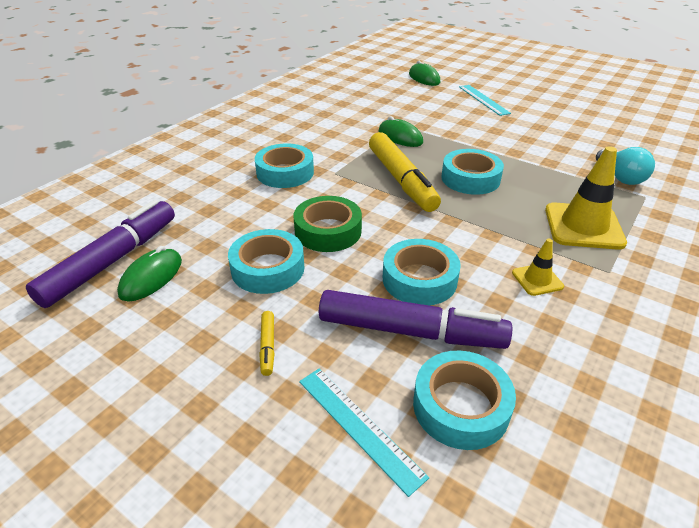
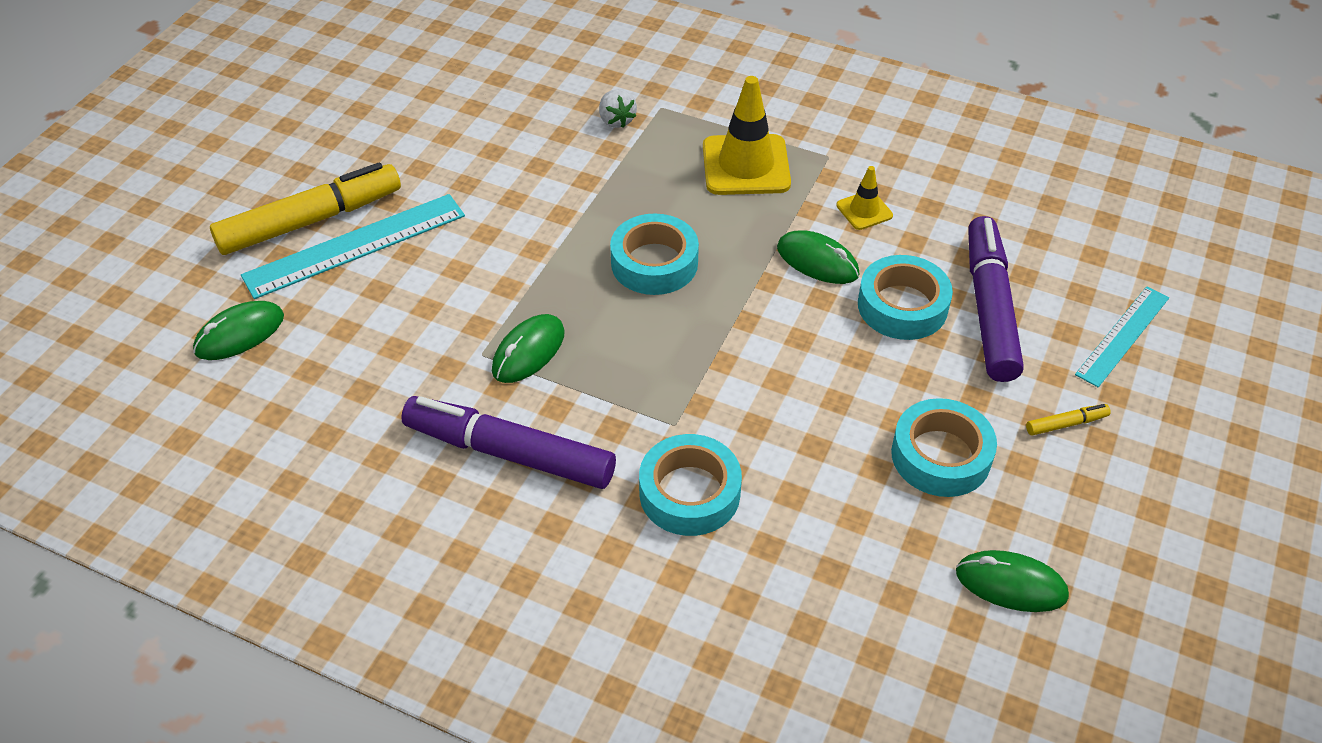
camera: 100 degrees left, 10 degrees up
(112, 261) = (999, 651): purple marker -> purple marker (509, 453)
(328, 231) = (837, 406): green tape -> none
(401, 180) = (677, 339): yellow marker -> yellow marker (310, 221)
(461, 406) = (1065, 269): turquoise tape -> none
(472, 244) = (817, 261): none -> green mouse
(483, 100) = (355, 246): turquoise ruler -> turquoise ruler, size x1.55
(620, 177) = (616, 120): turquoise light bulb -> white strawberry

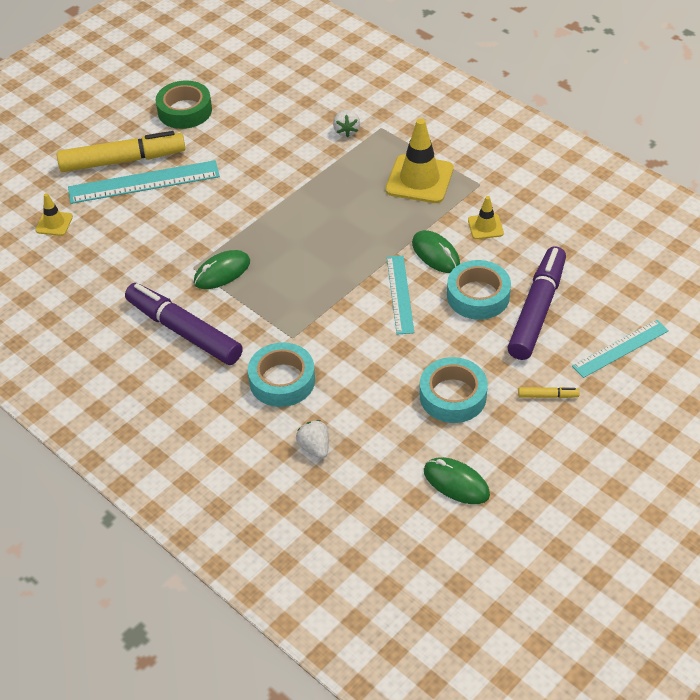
camera: 20 degrees right, 0 degrees up
(239, 334) = (54, 223): green mouse -> yellow traffic cone
(374, 134) = (185, 111): none -> green tape
(654, 263) = (327, 233): turquoise tape -> none
(785, 584) = (314, 447): none -> white strawberry
(796, 327) = (400, 294): none -> turquoise ruler

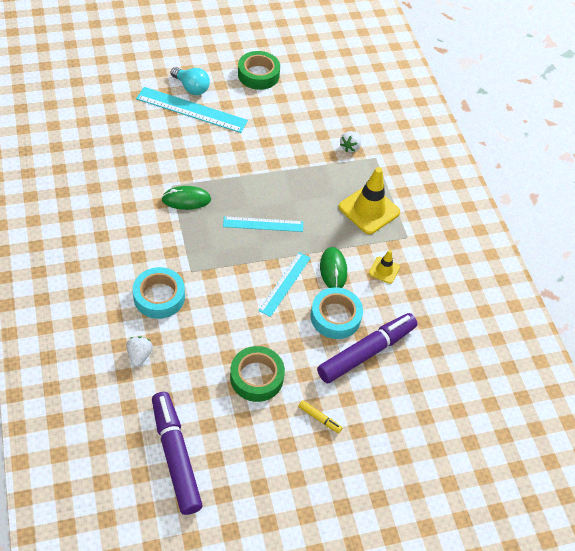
camera: 25 degrees right, 5 degrees up
(54, 223) = (115, 107): yellow traffic cone -> none
(123, 160) = (191, 88): yellow marker -> turquoise light bulb
(184, 331) = (129, 226): purple marker -> purple marker (176, 456)
(453, 396) = (256, 377): turquoise tape -> green tape
(456, 483) = (205, 439): green mouse -> none
(620, 348) = (400, 417): turquoise ruler -> turquoise ruler (263, 224)

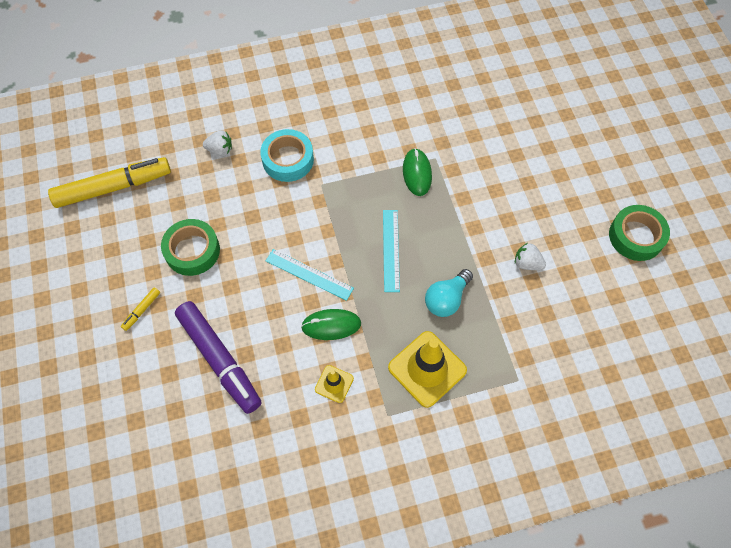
camera: 95 degrees right, 10 degrees up
(176, 456) = (113, 187): purple marker -> yellow marker
(191, 88) = (592, 165): turquoise light bulb -> turquoise light bulb (446, 299)
(191, 110) = (555, 168): turquoise ruler -> none
(335, 317) = (266, 327): turquoise tape -> none
(350, 147) = (530, 348): white strawberry -> white strawberry (527, 263)

